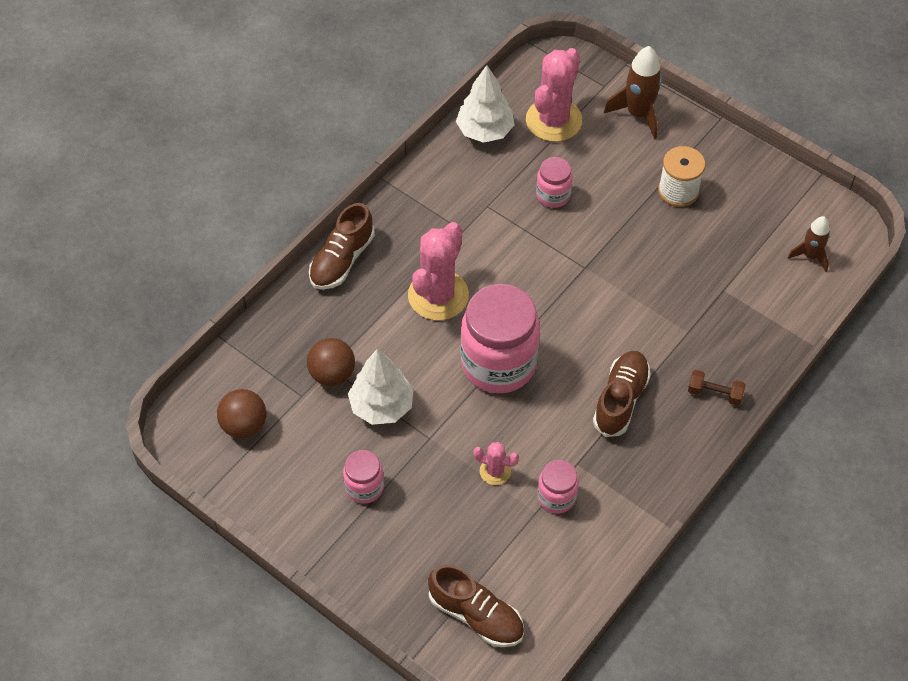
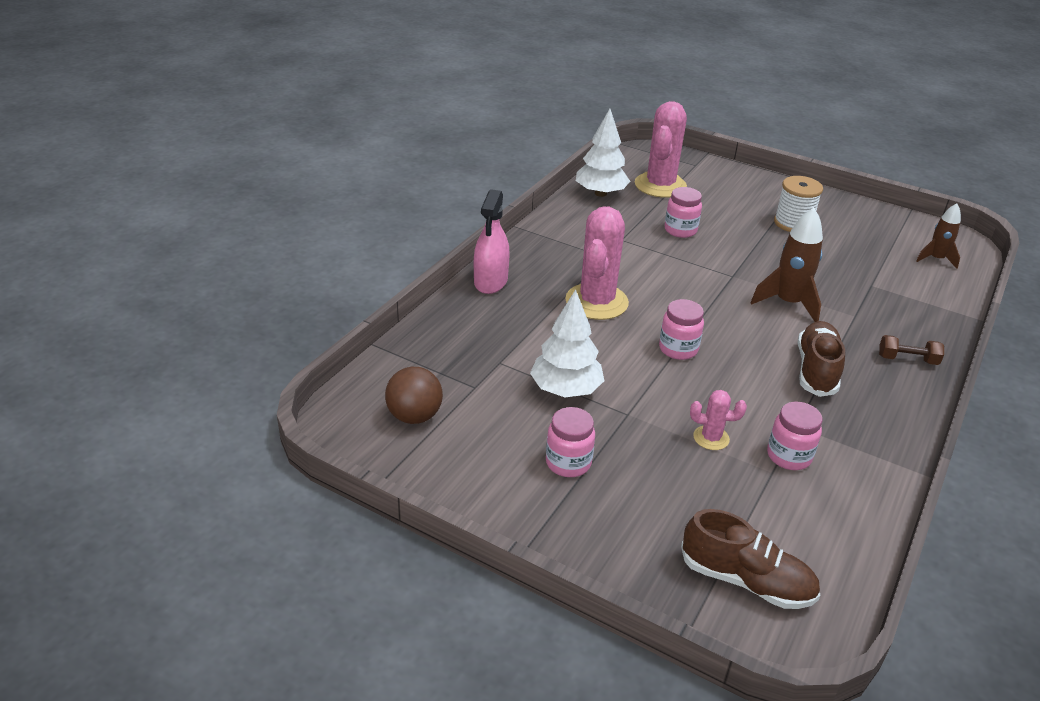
camera: 10 degrees left, 20 degrees down
(332, 374) = (504, 367): brown ball -> none
(342, 260) = (491, 281): brown shoe -> pink spray bottle
(498, 363) = (678, 349): pink jar -> pink jar, size x0.49
(638, 114) = (733, 179): brown rocket -> brown rocket (788, 303)

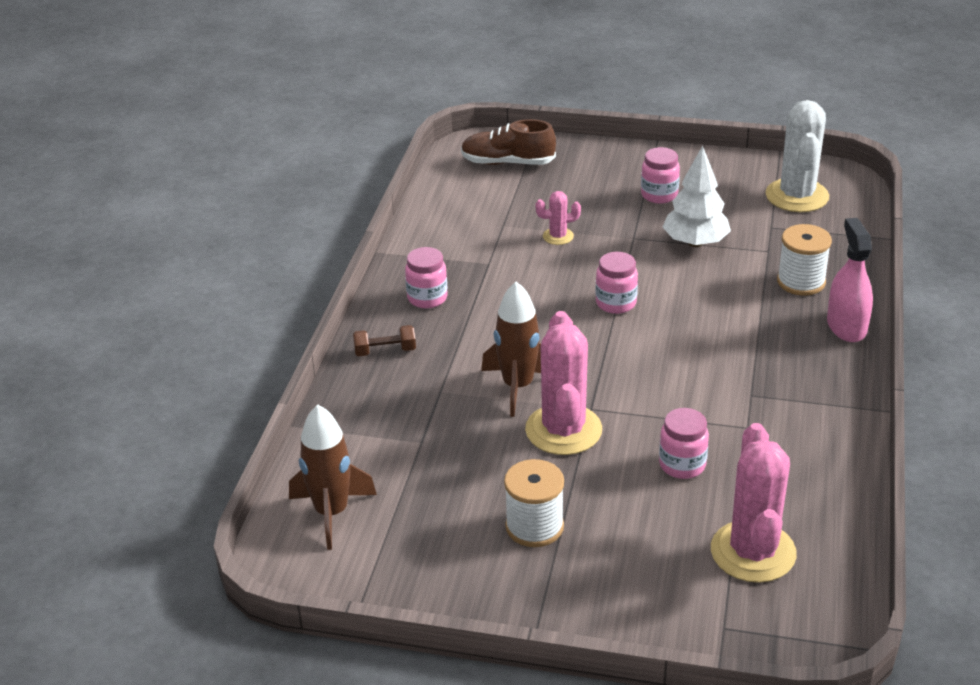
camera: 165 degrees right, 0 degrees up
(414, 416) = (797, 196): brown ball -> white cactus
(495, 325) = (801, 282): none -> white spool
(596, 302) = (722, 332): pink cactus -> pink cactus (563, 430)
(600, 193) = (826, 506): white tree -> none
(789, 456) = (492, 238): pink jar -> pink jar (427, 298)
(816, 370) = (477, 316): brown shoe -> none
(936, 259) = (331, 513): brown rocket -> brown rocket, size x1.58

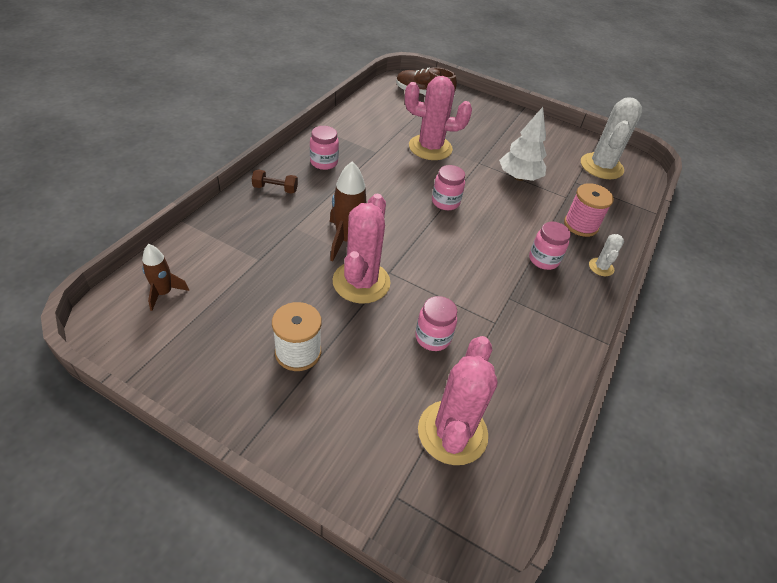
camera: 10 degrees right, 10 degrees up
(331, 513) = (164, 293): brown rocket -> brown rocket, size x0.63
(558, 236) = (430, 148): pink cactus -> pink cactus, size x2.09
(659, 195) = (509, 140): pink jar -> pink jar (543, 260)
(801, 282) = (580, 225): white spool -> pink spool
(846, 326) = (601, 267): pink spray bottle -> white cactus

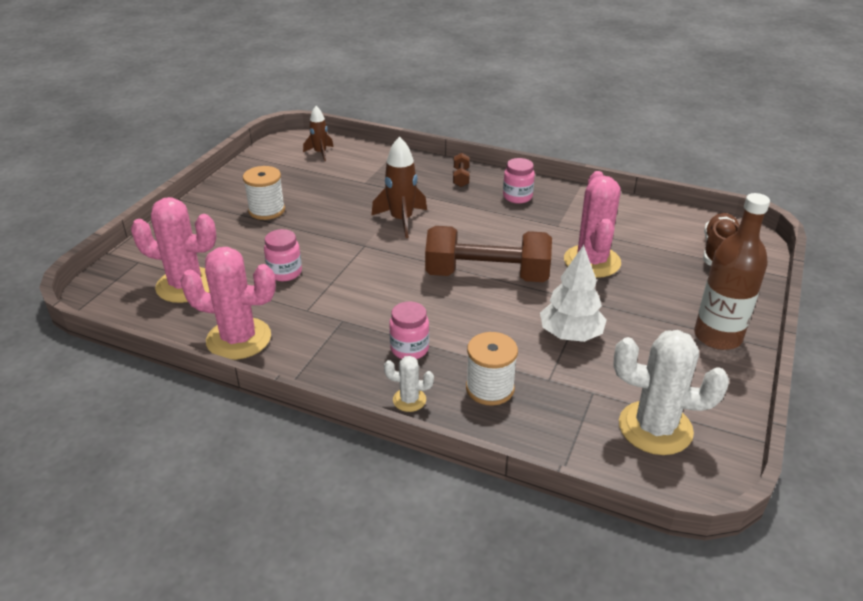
camera: 90 degrees right, 10 degrees down
(361, 282) = (347, 231): pink cactus -> pink cactus (239, 339)
(445, 202) = (487, 275): pink jar -> brown dumbbell
(515, 122) = (717, 336): none -> brown bottle
(580, 225) = (490, 388): pink spool -> white spool

